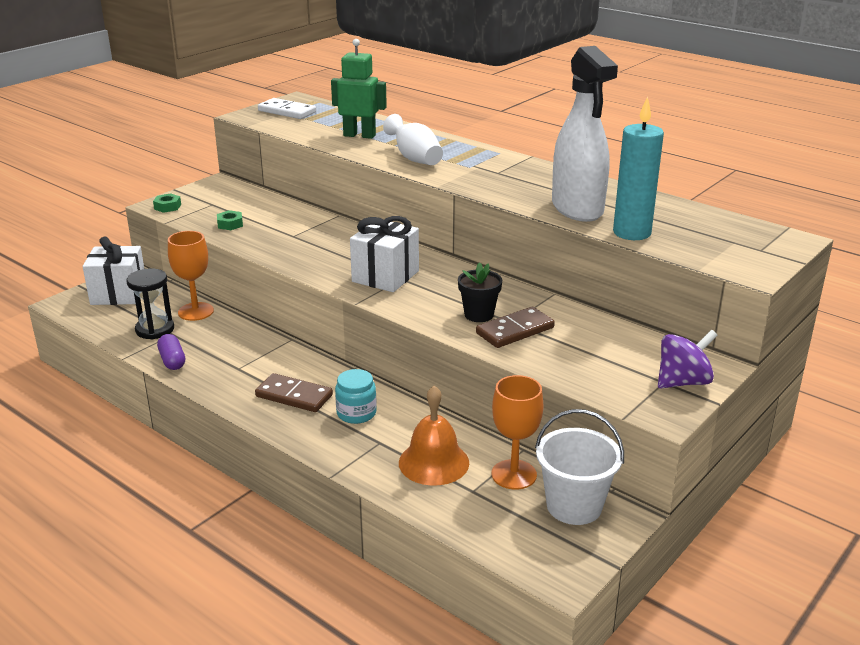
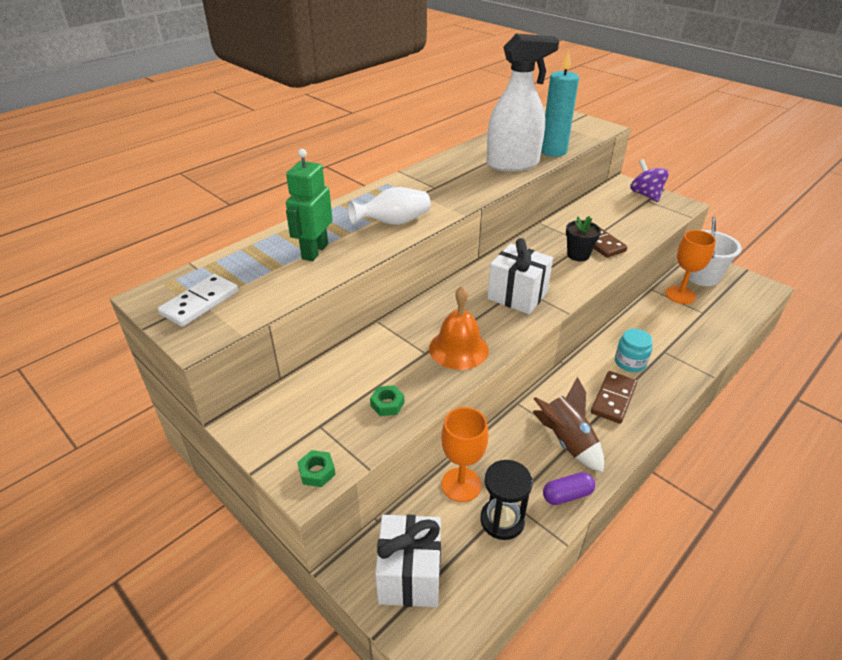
camera: 85 degrees left, 10 degrees up
(236, 364) = (567, 441): none -> brown rocket
(434, 462) = (679, 327): orange bell -> orange bell (458, 349)

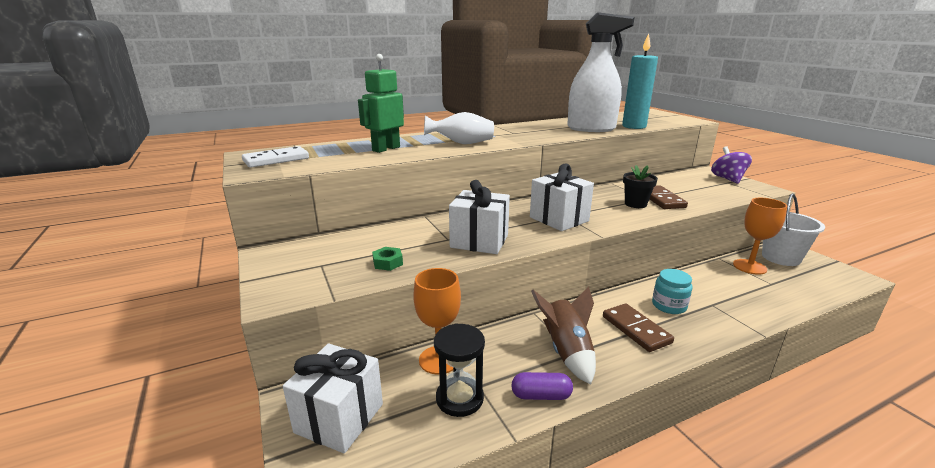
camera: 20 degrees right, 15 degrees down
(317, 472) = (290, 291): green nut -> none
(458, 349) = (479, 241): orange bell -> white gift
(613, 399) = (636, 329): brown domino -> brown domino turned 75 degrees counterclockwise

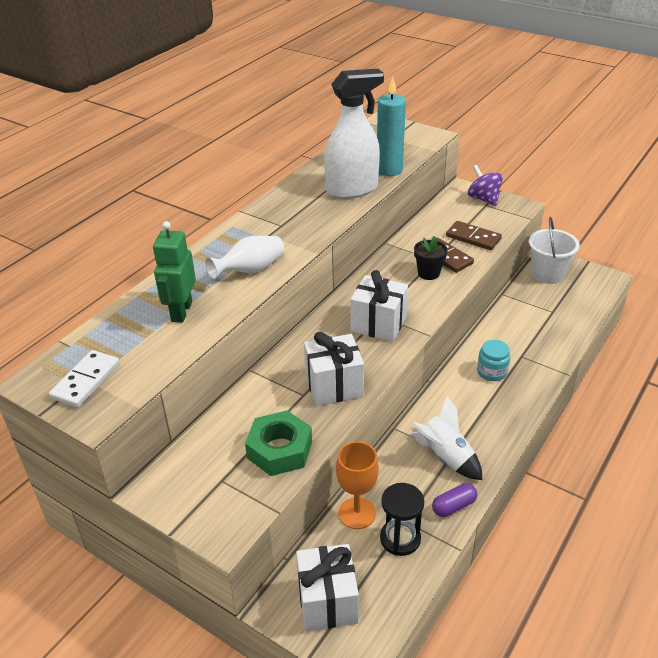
camera: 30 degrees left, 15 degrees up
(388, 263) = (279, 450): green nut -> green nut, size x2.11
(566, 351) = (445, 457): brown rocket -> white rocket
(636, 329) = (481, 410): brown domino -> brown domino (473, 238)
(749, 267) = (529, 296): orange goblet -> none

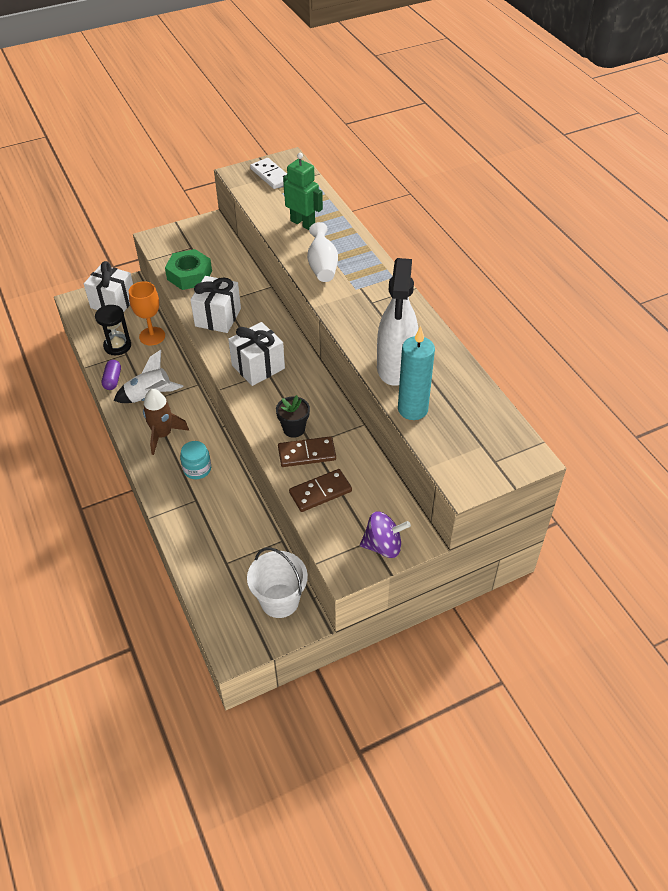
camera: 120 degrees right, 10 degrees up
(481, 417) = (162, 435): none -> brown rocket

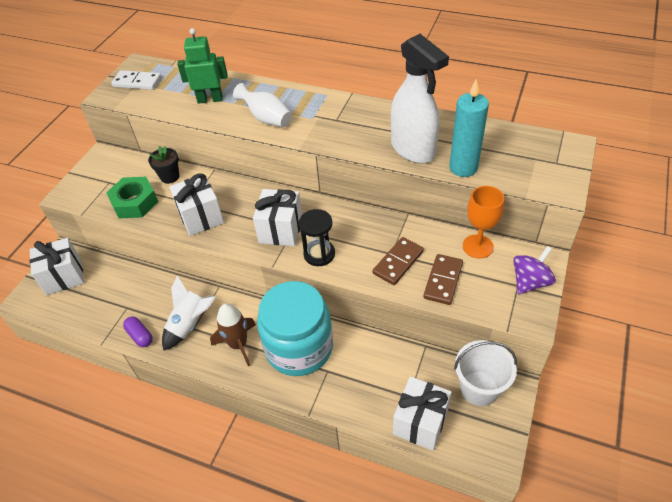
camera: 40 degrees left, 0 degrees up
(117, 346) = (111, 307): black hourglass -> black hourglass (319, 254)
(152, 336) = (134, 278): orange goblet -> orange goblet (477, 246)
(197, 469) = (299, 347): turquoise jar -> turquoise jar, size x2.35
(211, 585) = (420, 422): none -> white gift
(294, 429) = (366, 253): black flower pot -> black flower pot (170, 177)

